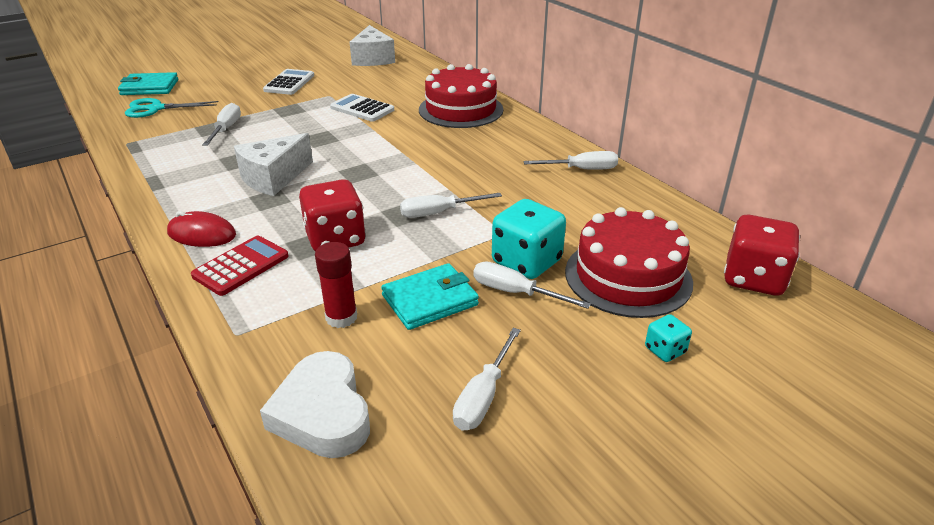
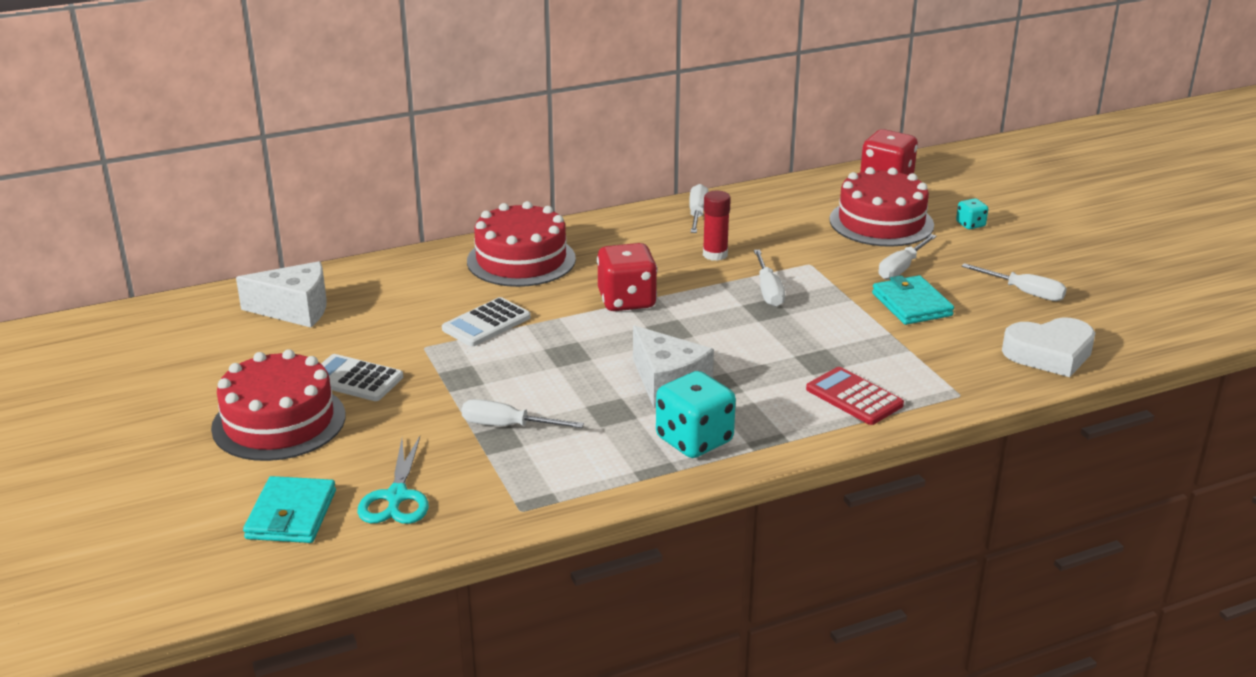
camera: 80 degrees left, 5 degrees down
(202, 234) = (789, 425): red mouse -> none
(244, 72) = (279, 422): none -> red cake
(335, 239) = (810, 346): red dice -> red dice (627, 301)
(341, 317) = (936, 345): red glue stick -> red glue stick (715, 254)
(526, 262) = (858, 259): turquoise dice -> turquoise dice (694, 440)

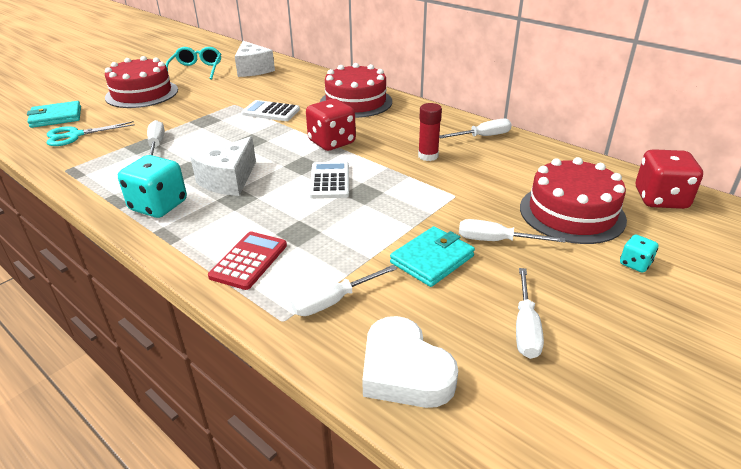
camera: 65 degrees right, 5 degrees up
(228, 359) = (196, 70): none -> turquoise glasses
(354, 379) = (190, 98): white calculator -> white calculator (330, 181)
(768, 291) = (392, 188): white screwdriver -> white screwdriver (334, 301)

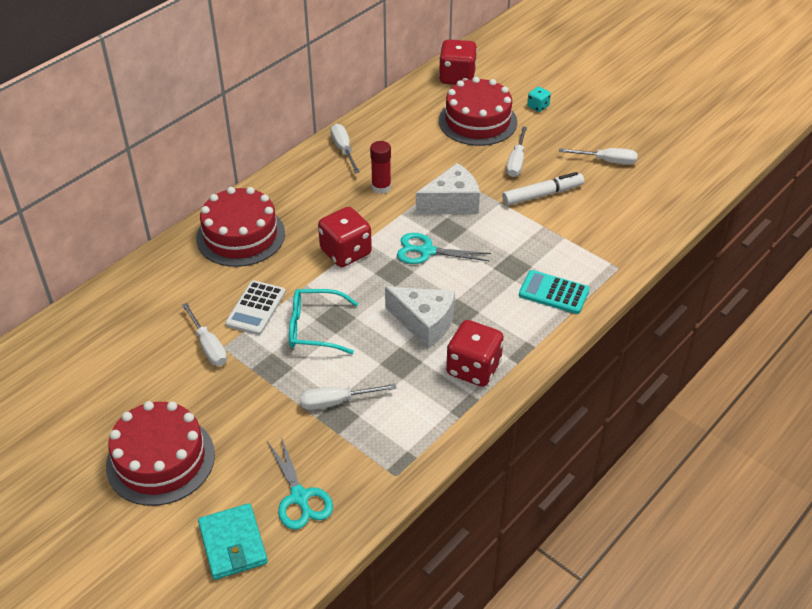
camera: 90 degrees left, 10 degrees up
(158, 206) = (473, 368): turquoise dice -> red dice
(196, 70) = (73, 412): turquoise glasses -> turquoise glasses (315, 328)
(249, 261) = (554, 293): red calculator -> turquoise calculator
(253, 69) = (93, 343): white cheese -> white cheese (452, 203)
(330, 181) = (427, 251): white calculator -> turquoise scissors
(334, 301) = (595, 243): white screwdriver -> white screwdriver (208, 346)
(404, 371) = (652, 212): white heart -> none
(432, 259) = (542, 194): turquoise wallet -> white marker

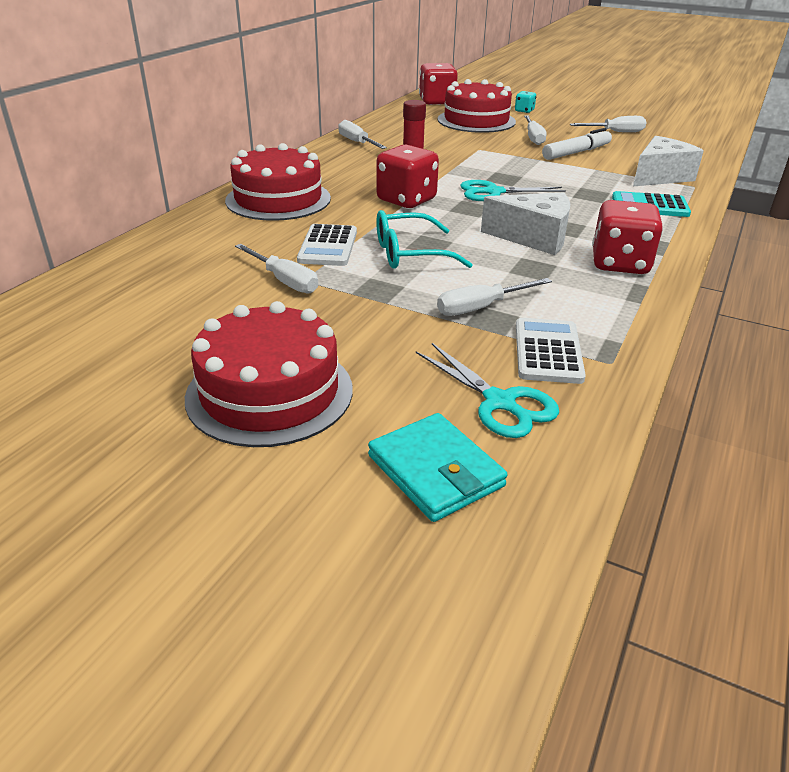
camera: 15 degrees left, 10 degrees down
(358, 456) = (548, 351): none -> white calculator
(452, 203) = (493, 163): white cheese -> white cheese (659, 177)

